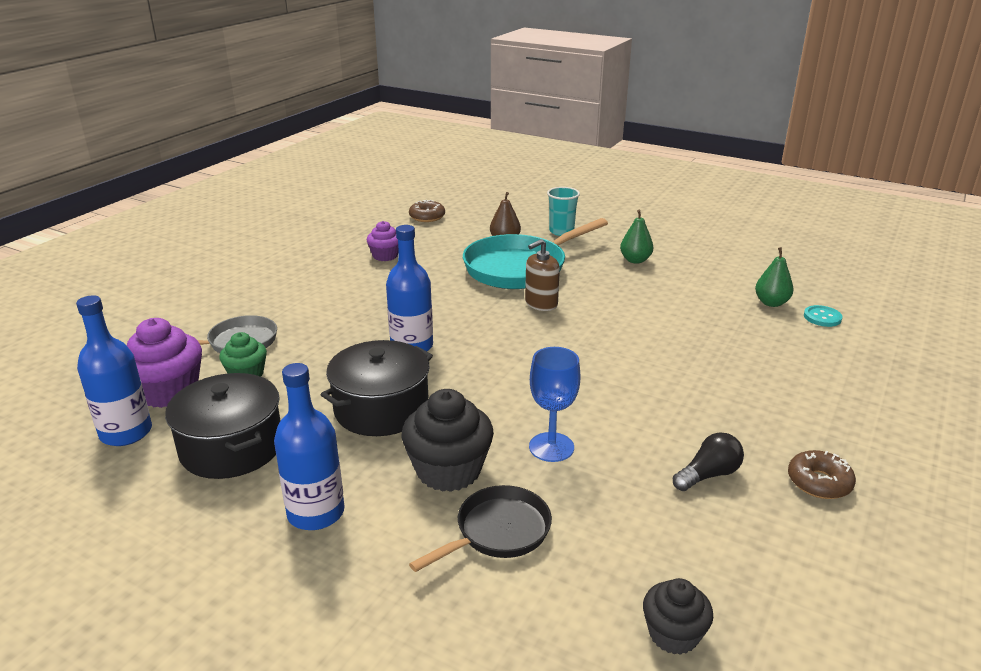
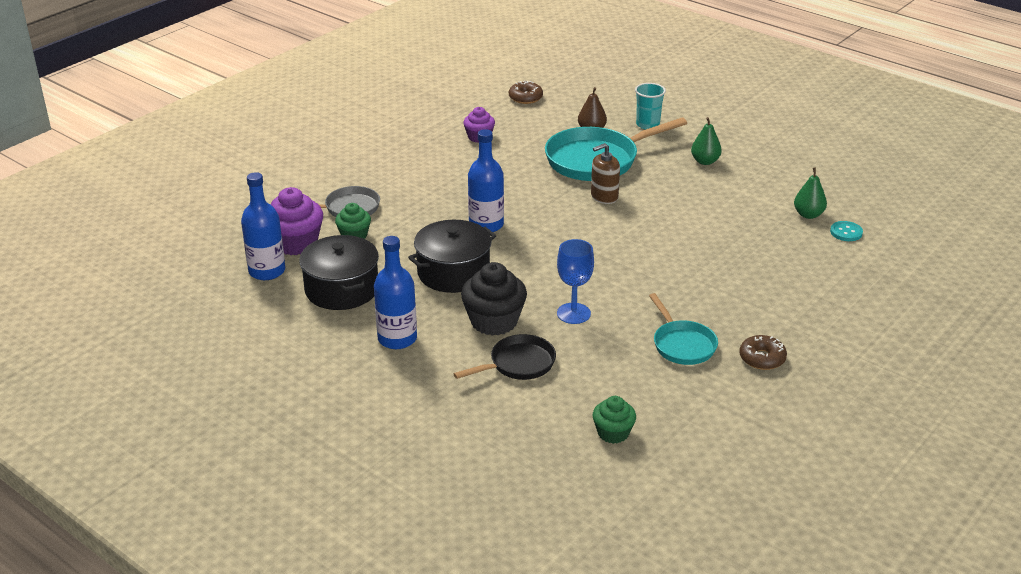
camera: 10 degrees right, 5 degrees up
(673, 634) = (613, 433): black cupcake -> green cupcake
(708, 475) = (682, 345): black light bulb -> turquoise pan

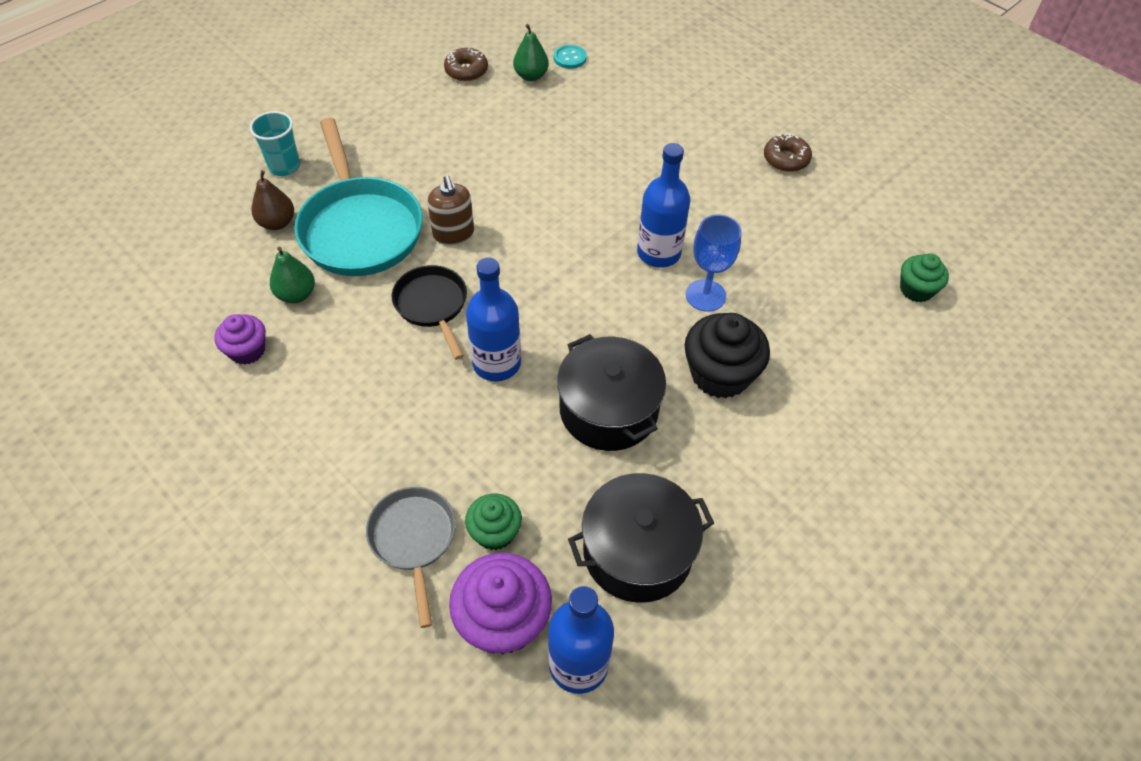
camera: 85 degrees left, 20 degrees up
(397, 339) = (756, 483): blue bottle -> blue bottle (658, 253)
(518, 364) = (804, 358): black pan -> black pan (432, 306)
(525, 98) = (148, 283): brown donut -> brown donut (466, 71)
(682, 345) = (764, 213): turquoise pan -> none
(705, 161) = (395, 132): green pear -> green pear (296, 294)

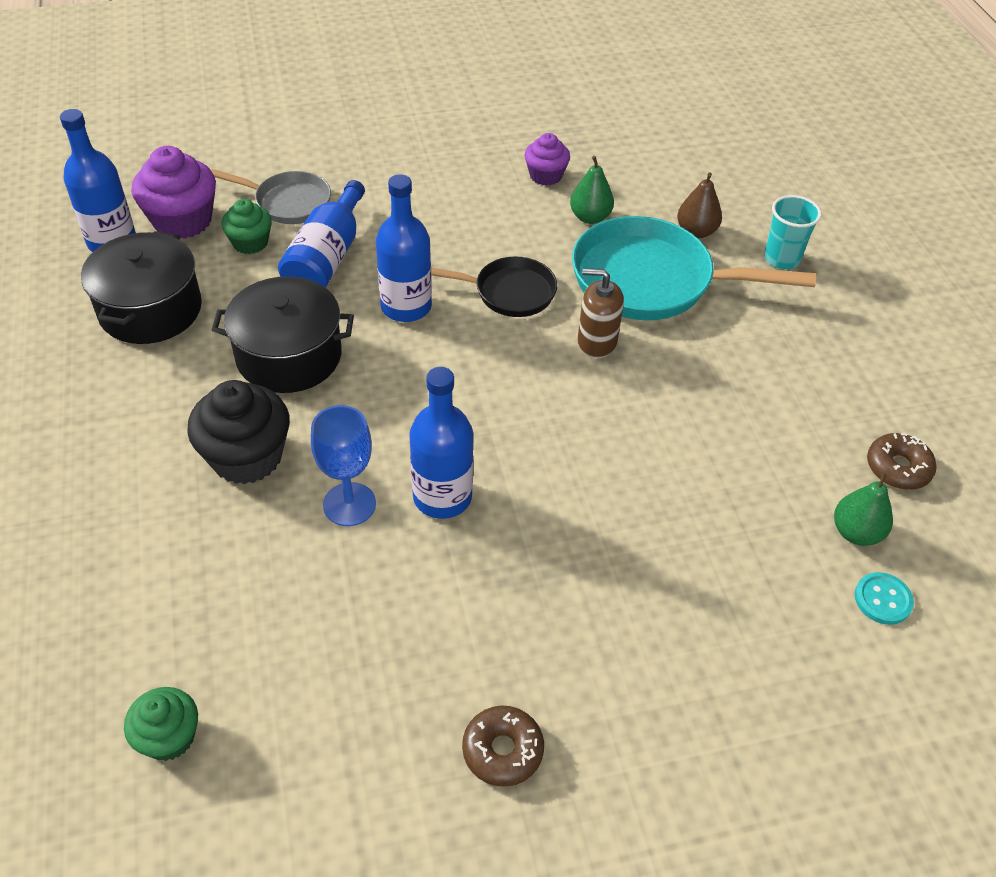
camera: 120 degrees right, 5 degrees down
(474, 455) = (327, 258): none -> blue bottle

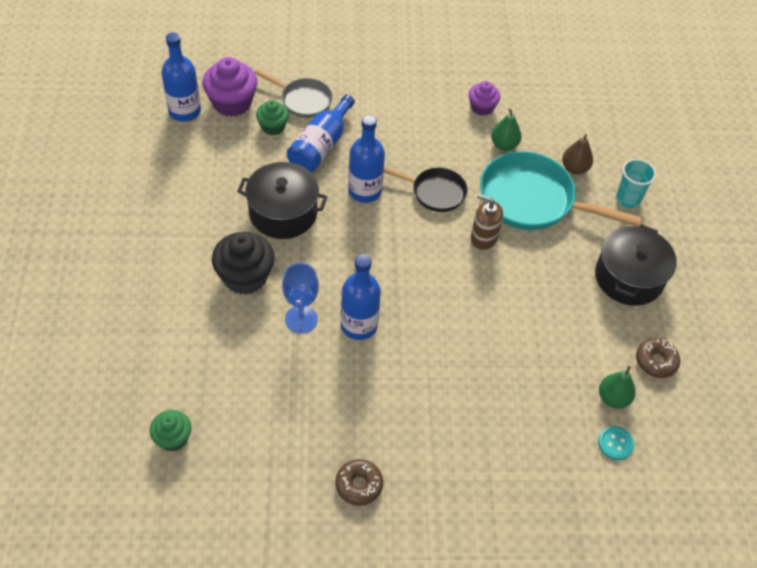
camera: 10 degrees right, 5 degrees up
(150, 309) = (202, 165): black pot -> black pot (628, 277)

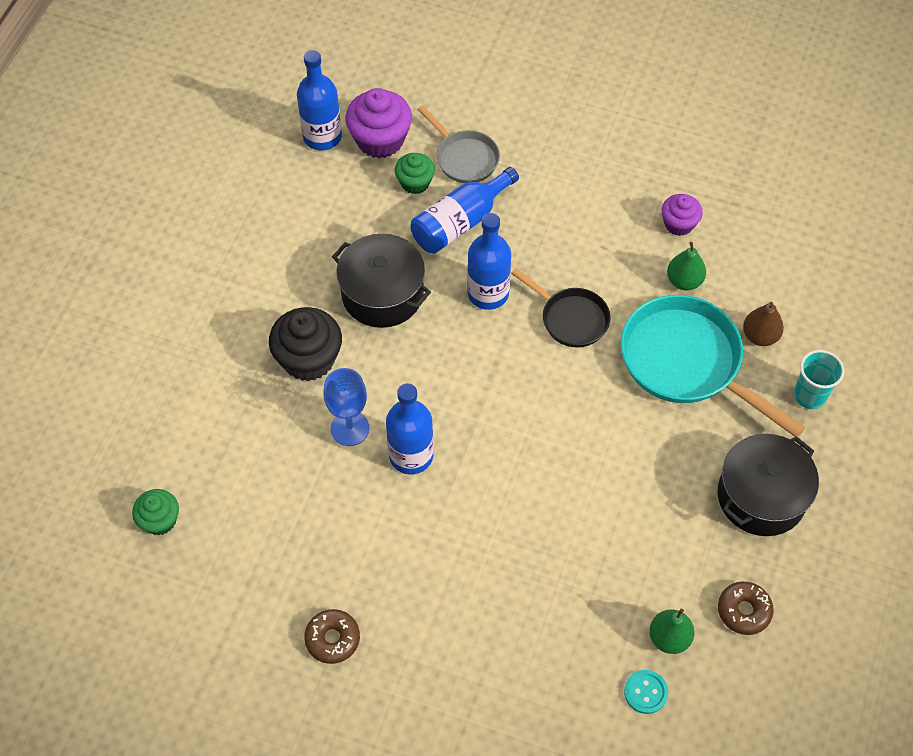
camera: 25 degrees right, 5 degrees up
(483, 238) = (603, 393): brown soap dispenser -> none

